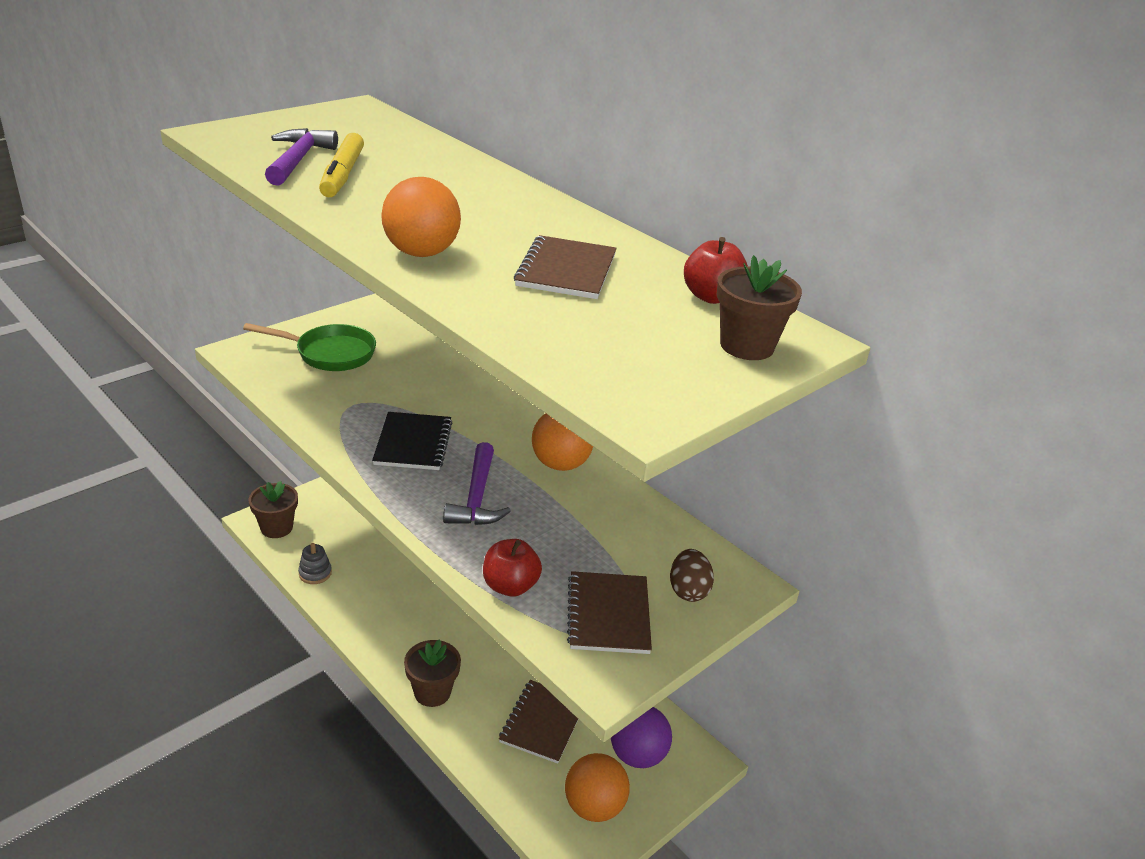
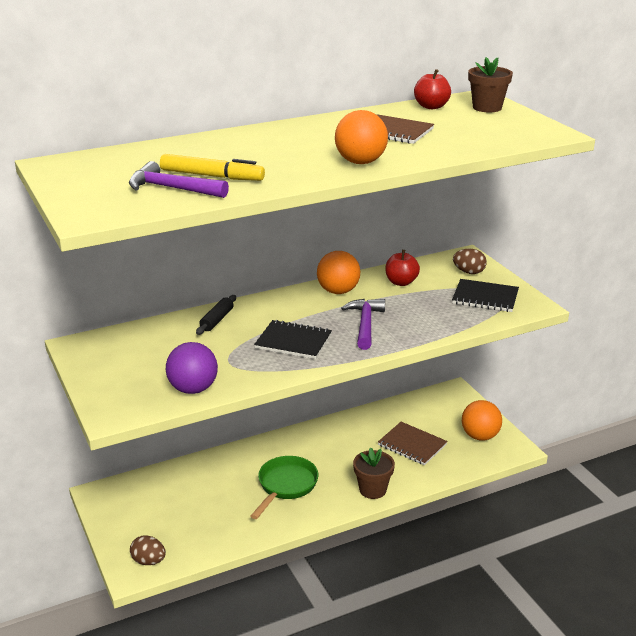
camera: 70 degrees left, 5 degrees down
(276, 528) = (148, 561): brown flower pot -> brown egg
(315, 573) = (221, 540): grey stacking toy -> none
(330, 353) = (143, 368): green pan -> green pan (285, 486)
(447, 382) = (217, 320): none -> black rolling pin
(476, 497) = (365, 324): purple hammer -> purple hammer turned 105 degrees counterclockwise
(510, 586) = (456, 323): red apple -> red apple (401, 282)
(608, 615) = (485, 297): brown notebook -> black notebook
(637, 755) = (445, 413): purple ball -> purple ball (193, 389)

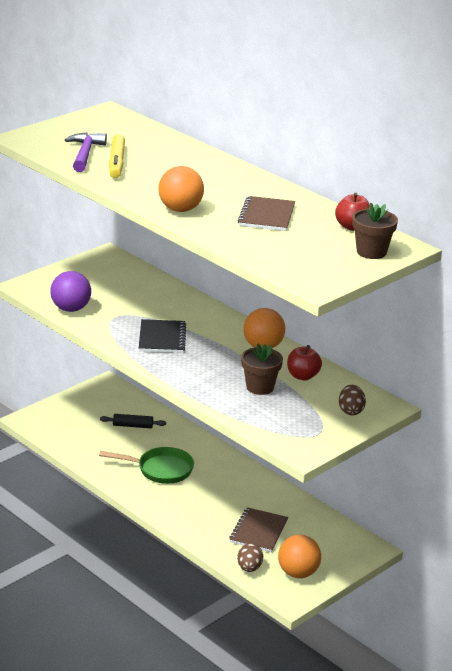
camera: 70 degrees right, 0 degrees up
(148, 561) = (42, 424): brown egg -> brown egg (249, 568)
(217, 320) = (177, 300): black rolling pin -> black rolling pin (132, 426)
(365, 324) = (210, 367): purple hammer -> none
(372, 490) = (179, 517): brown flower pot -> brown flower pot (260, 387)
(485, 297) = (302, 423): black notebook -> none

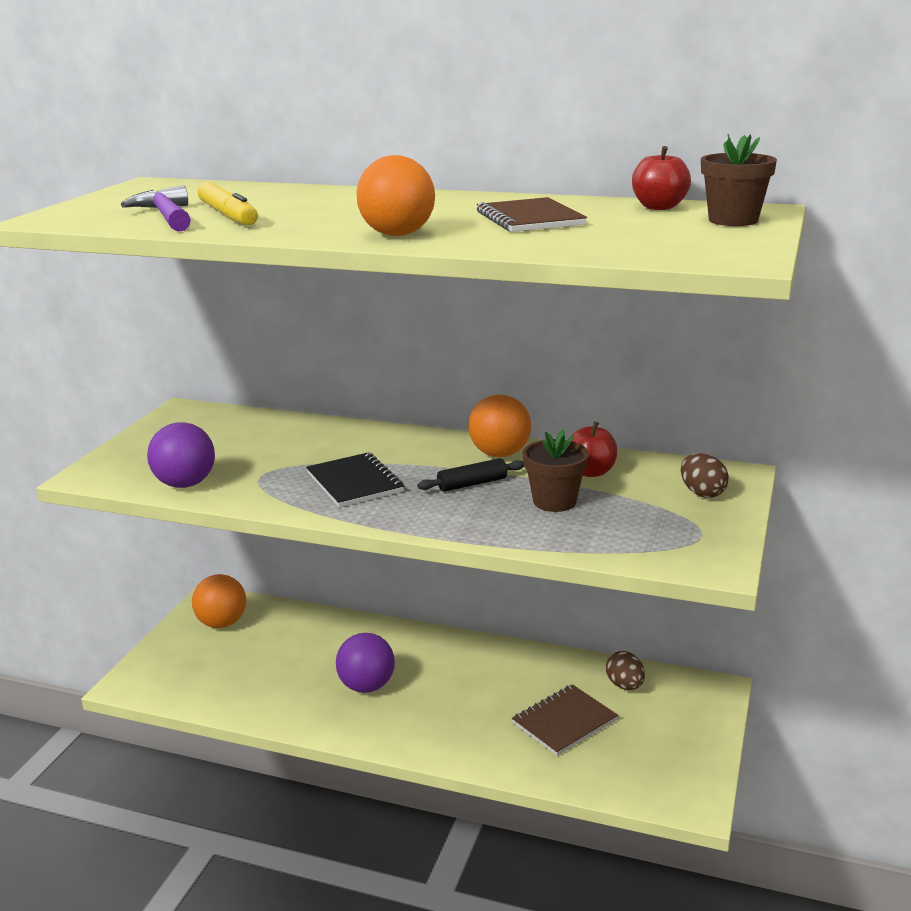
camera: 25 degrees left, 5 degrees down
(132, 426) = (284, 641): black rolling pin -> black rolling pin (472, 484)
(160, 470) = (367, 686): green pan -> purple ball
(249, 568) = (601, 780): brown egg -> brown egg (625, 685)
(259, 531) = (564, 722): brown notebook -> brown notebook turned 60 degrees clockwise
(298, 573) = (667, 760): orange ball -> orange ball (222, 623)

